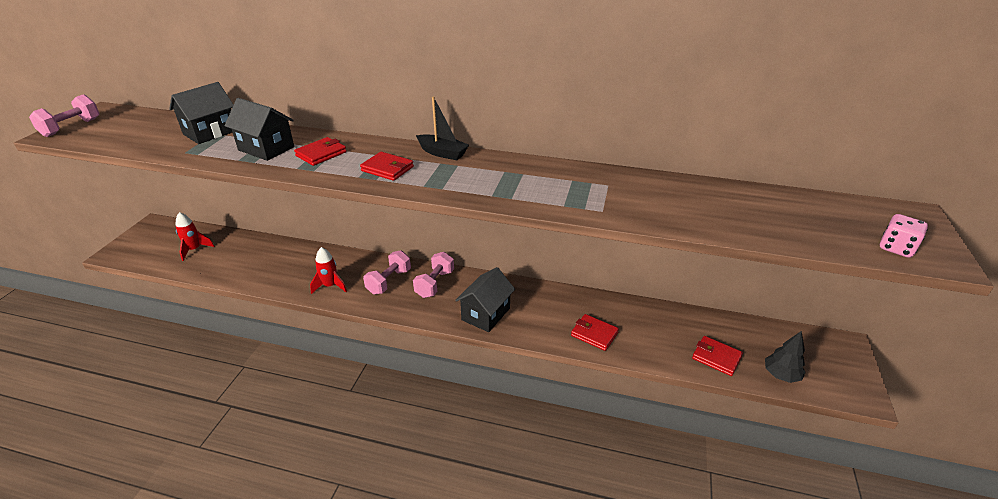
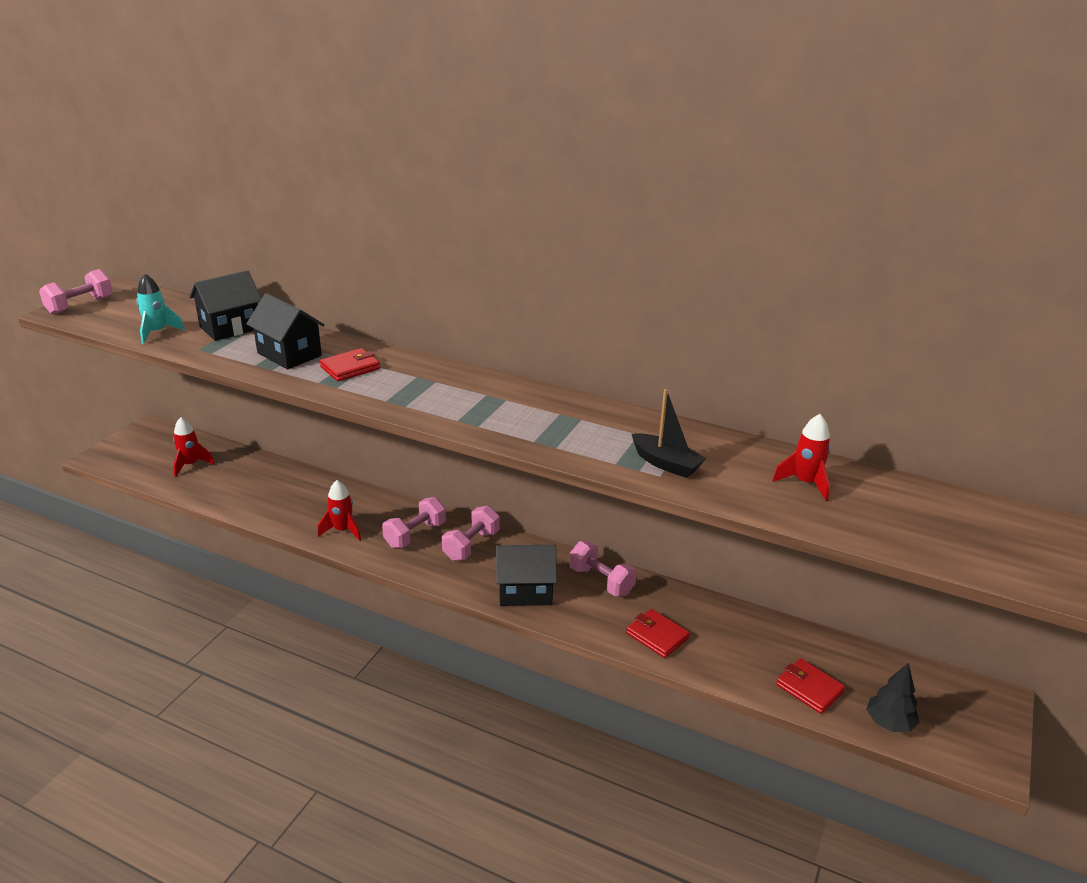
camera: 10 degrees right, 5 degrees down
(145, 143) = (157, 333): none -> turquoise rocket
(387, 169) = (422, 395): red wallet -> none
(442, 153) = (492, 383): black boat -> black boat (666, 464)
(485, 314) = (525, 591): black house -> black house turned 45 degrees clockwise
(540, 297) = (601, 581): none -> pink dumbbell
(715, 203) = (805, 483): none -> red rocket
(896, 248) = (1010, 566): pink dice -> none

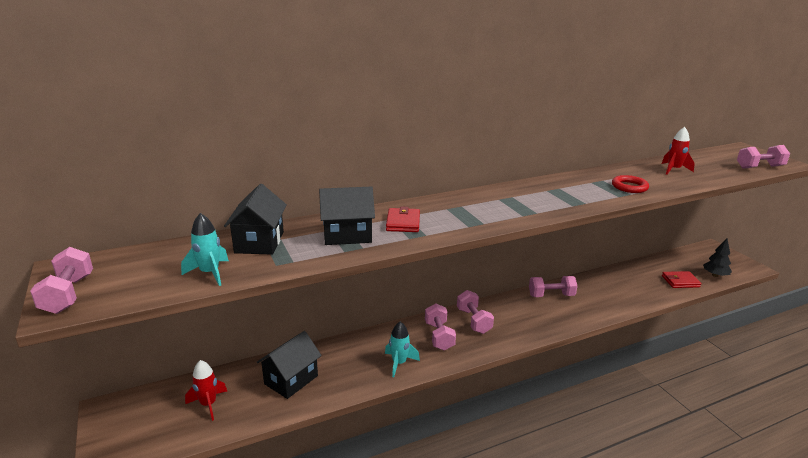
camera: 50 degrees left, 5 degrees down
(342, 530) = (399, 363): red rocket -> turquoise rocket
(525, 591) = (538, 322): black house -> black house (291, 380)
(657, 636) = (612, 301): red wallet -> none
(666, 464) = (629, 187): black boat -> red ring
(974, 559) = (759, 167): none -> pink dumbbell

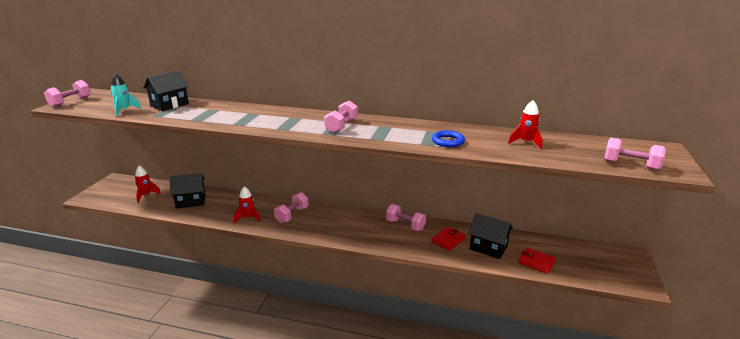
camera: 40 degrees right, 0 degrees up
(347, 235) = (210, 113): black house -> black house (488, 247)
(399, 363) = (248, 218): turquoise rocket -> red rocket
(403, 223) = (249, 116): red wallet -> red wallet (448, 240)
(473, 321) = (326, 216): pink dumbbell -> pink dumbbell (341, 126)
(629, 187) = (448, 141): red ring -> blue ring
(715, 275) = (584, 273): black tree -> none

